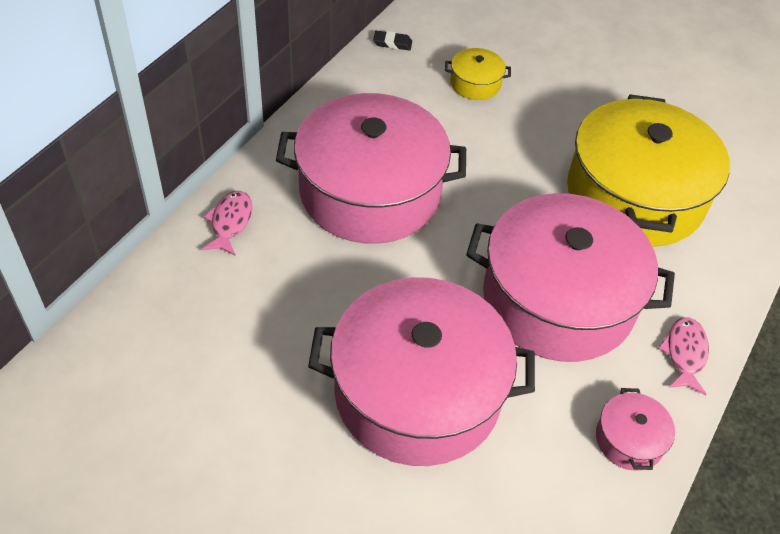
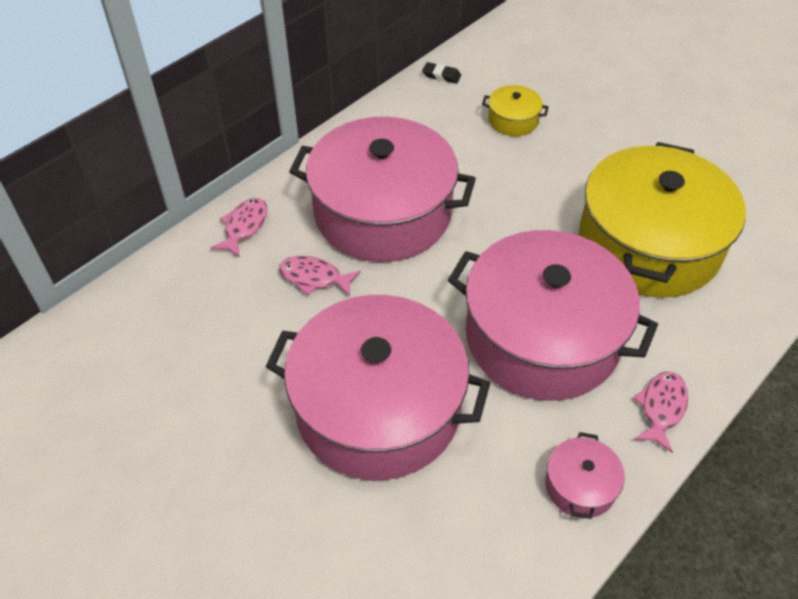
camera: 15 degrees right, 0 degrees up
(318, 267) = (314, 278): none -> pink fish

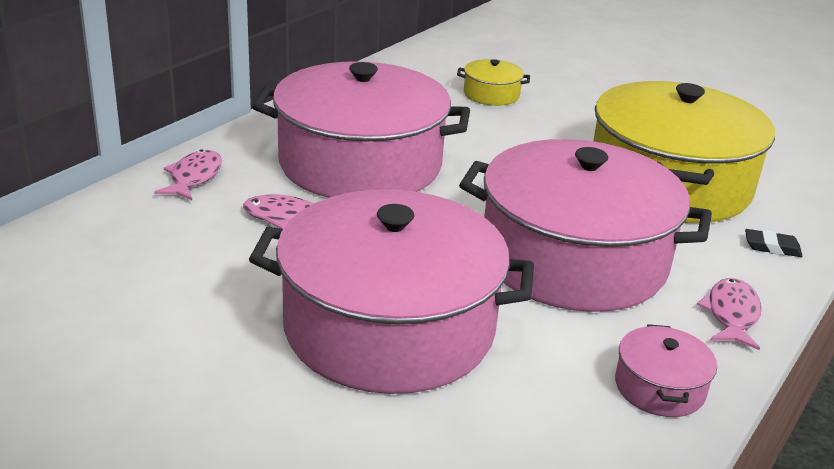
camera: 10 degrees left, 20 degrees down
(441, 75) = (404, 63): black eraser -> black eraser (772, 247)

